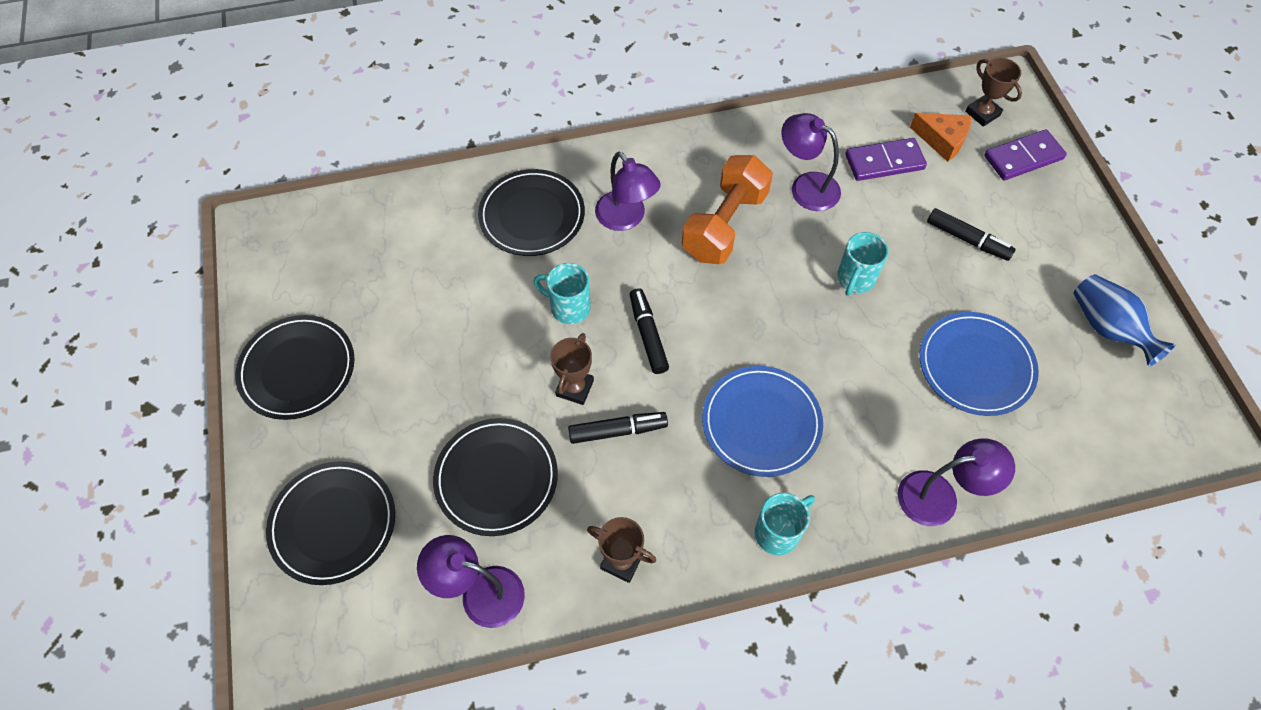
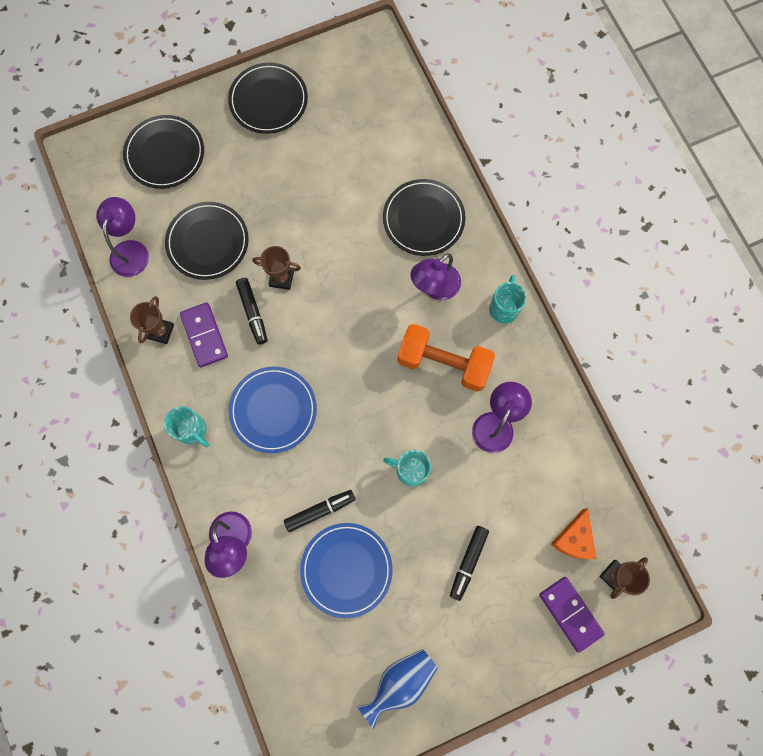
camera: 80 degrees right, 15 degrees up
(568, 307) = (347, 261): turquoise mug -> turquoise mug (504, 308)
(648, 335) = (332, 321): black marker -> black marker (320, 510)
(884, 162) = (537, 488): purple domino -> purple domino (204, 335)

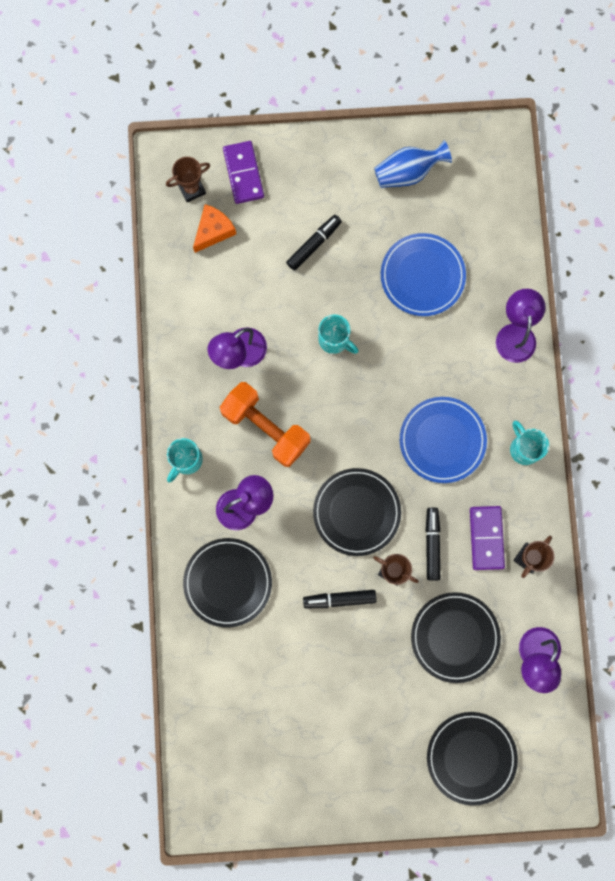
camera: 160 degrees left, 5 degrees up
(268, 100) = (341, 782): black plate -> black plate (356, 512)
(320, 510) = (429, 334): black marker -> black marker (339, 599)

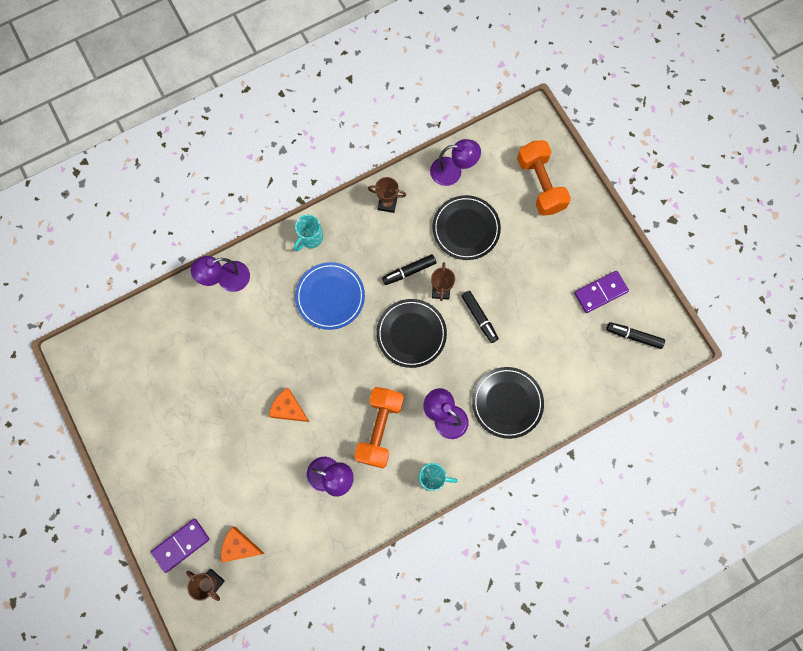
camera: 115 degrees left, 5 degrees down
(314, 244) = (218, 460): black marker -> black marker (634, 336)
(334, 340) = (288, 408): turquoise mug -> orange cheese
(408, 172) = (129, 413): blue vase -> none
(422, 276) = (209, 365): blue plate -> none
(471, 757) = (540, 185): black plate -> orange dumbbell
(486, 538) = (387, 237): purple domino -> purple domino (600, 292)

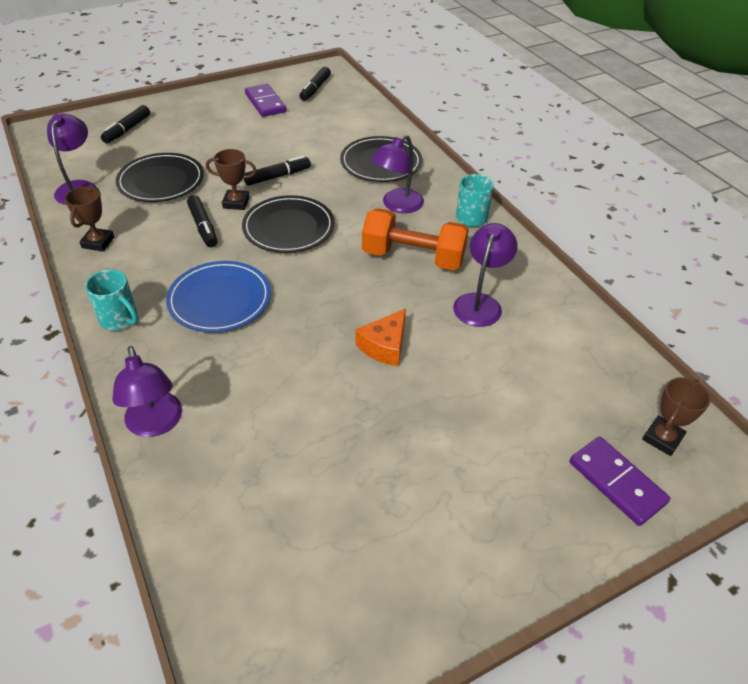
camera: 90 degrees left, 30 degrees down
(240, 546) = (598, 403): orange cheese -> none
(540, 185) = (127, 130): orange dumbbell -> black marker

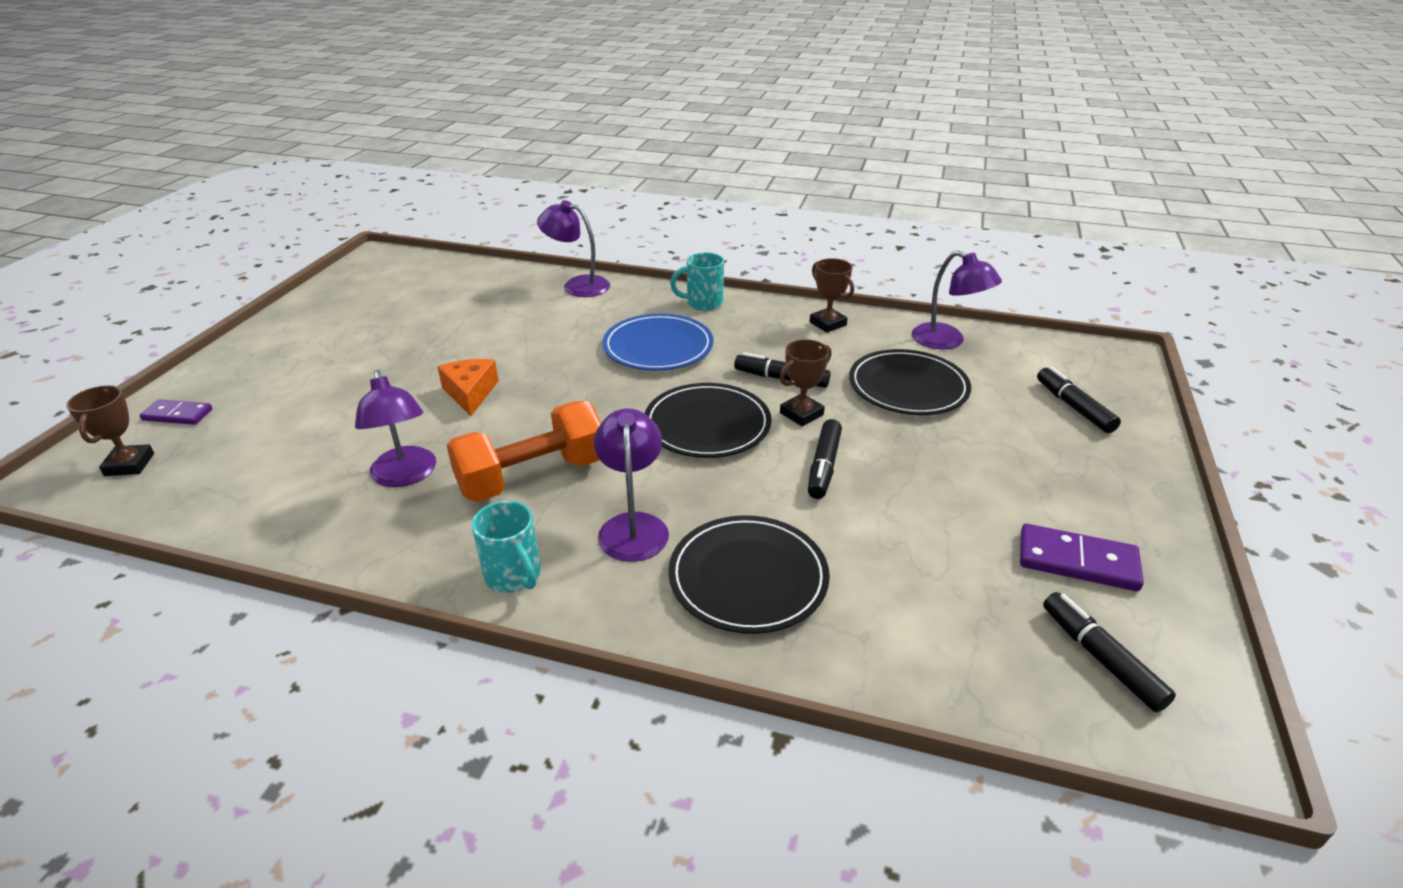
camera: 135 degrees right, 10 degrees down
(616, 482) = (178, 415): purple domino -> purple domino, size x0.66

